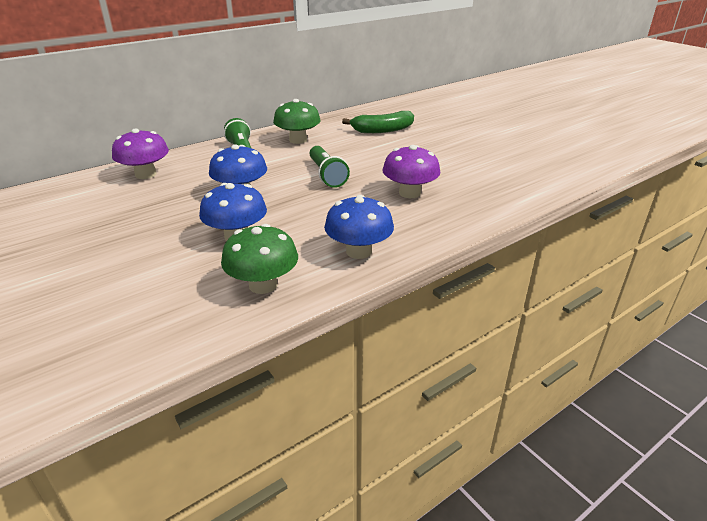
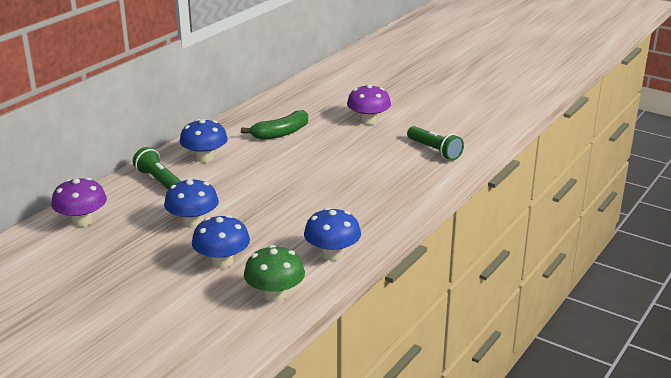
camera: 20 degrees left, 5 degrees down
(298, 140) = (205, 158): green mushroom -> blue mushroom
(327, 175) = (259, 191): green flashlight -> green flashlight (434, 151)
(409, 193) = (344, 195): purple mushroom -> purple mushroom (368, 121)

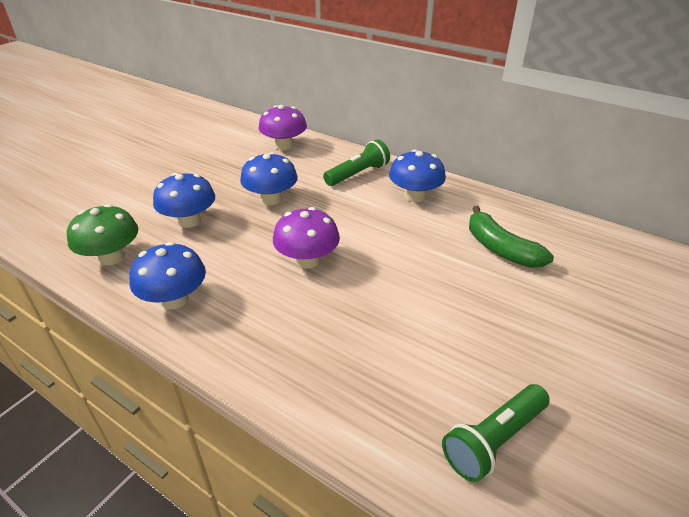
camera: 90 degrees right, 10 degrees up
(368, 121) = (586, 343): purple mushroom -> purple mushroom (307, 260)

